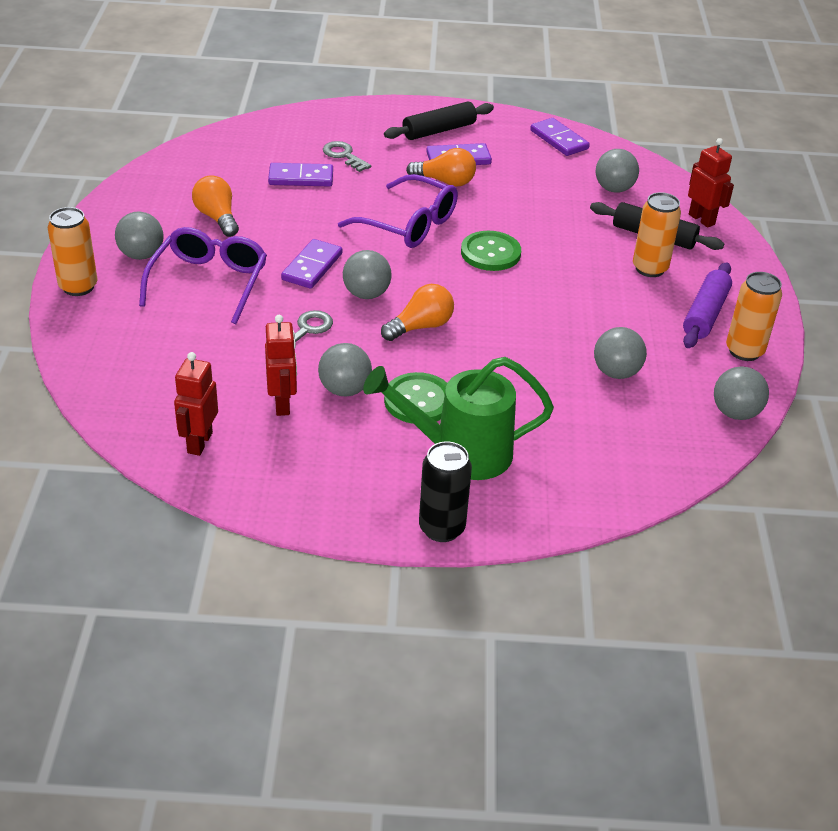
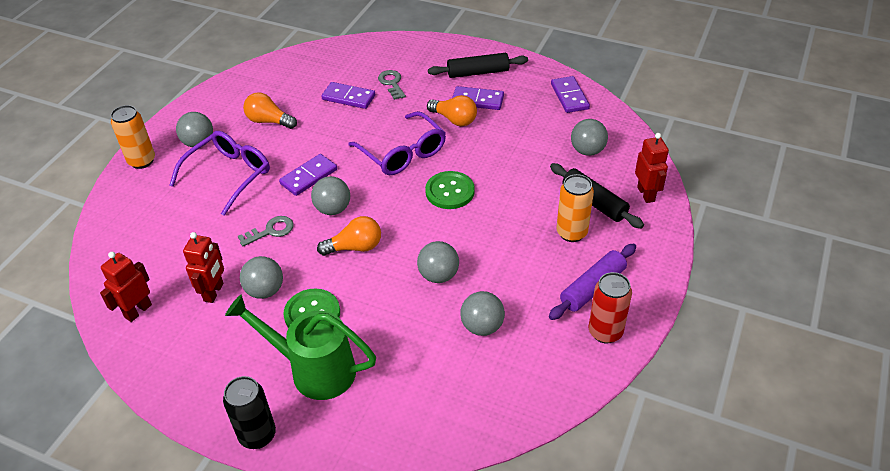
camera: 25 degrees right, 5 degrees up
(217, 218) = (268, 121): orange light bulb -> orange light bulb turned 60 degrees counterclockwise
(735, 413) = (559, 391): grey ball -> grey ball (438, 275)
(744, 351) = (605, 332): orange can -> red can

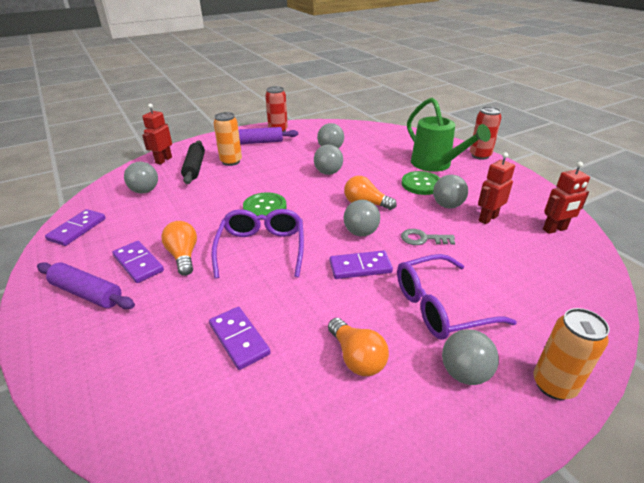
camera: 145 degrees left, 10 degrees down
(257, 435) = (480, 155): black can -> red can
(392, 83) = (174, 331): grey key -> none
(478, 72) = (87, 293): black rolling pin -> purple rolling pin

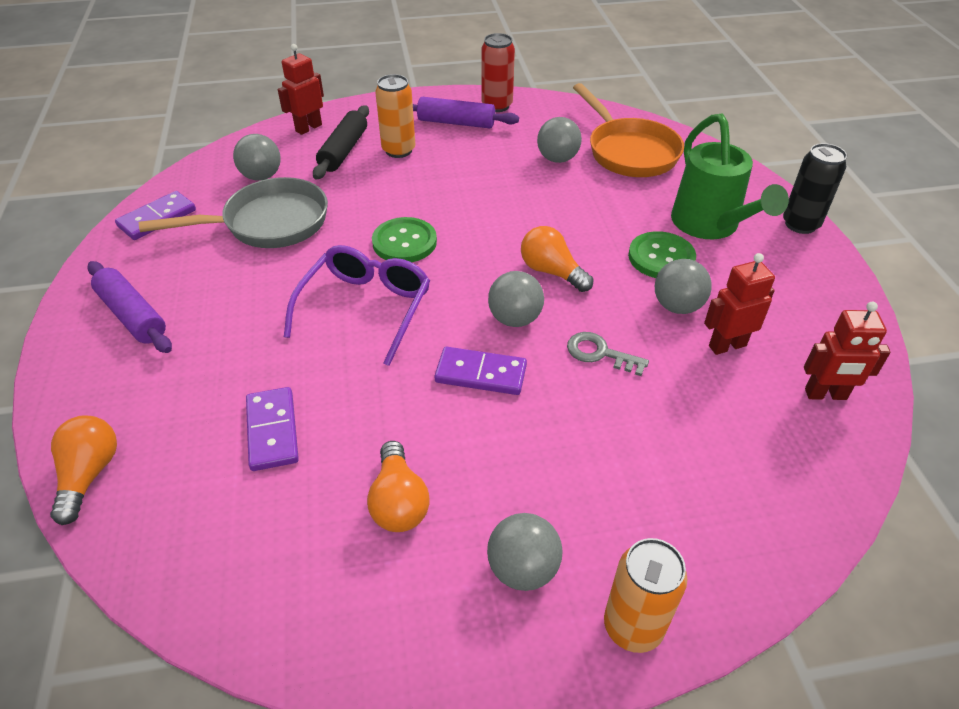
camera: 20 degrees right, 10 degrees up
(138, 263) = (205, 289): purple domino -> none
(164, 216) = (268, 223): none -> grey pan
(183, 256) = (263, 293): orange light bulb -> orange light bulb (89, 474)
(328, 173) = (528, 202): grey ball -> none
(368, 139) = (629, 151): none -> orange pan
(441, 306) = (555, 466): purple glasses -> none
(480, 155) = (800, 224): red can -> black can

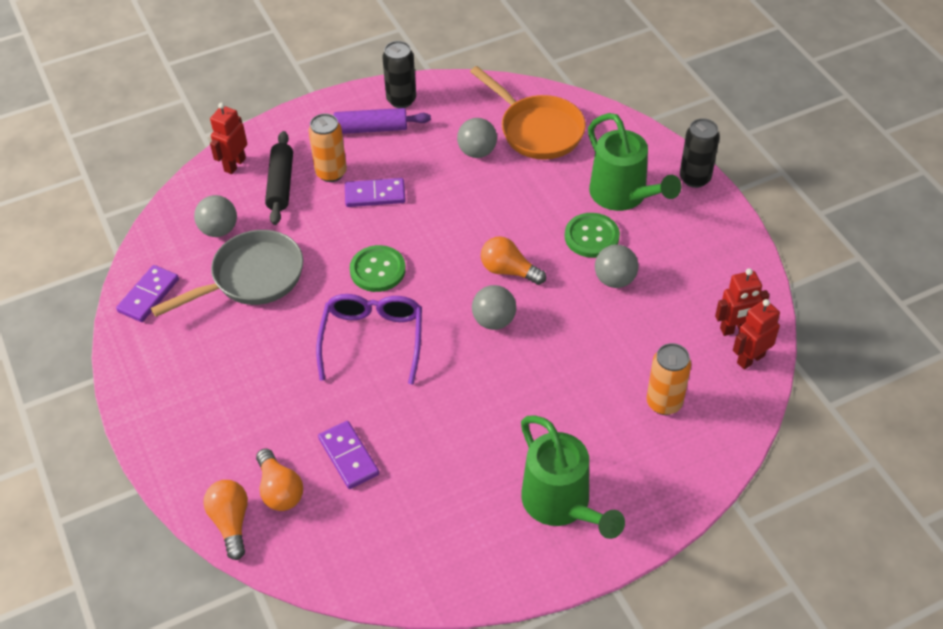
camera: 15 degrees left, 5 degrees up
(132, 315) = (184, 392): purple rolling pin -> none
(399, 502) = (462, 483): orange light bulb -> orange light bulb (280, 490)
(481, 373) = (484, 373): purple domino -> purple domino (375, 195)
(497, 106) = (401, 100): red can -> black can
(523, 569) = (561, 505): grey ball -> green watering can
(600, 353) = (567, 335): grey key -> none
(633, 626) = (640, 521): orange can -> orange can (664, 403)
(727, 345) = (658, 305): red robot -> red robot (750, 359)

